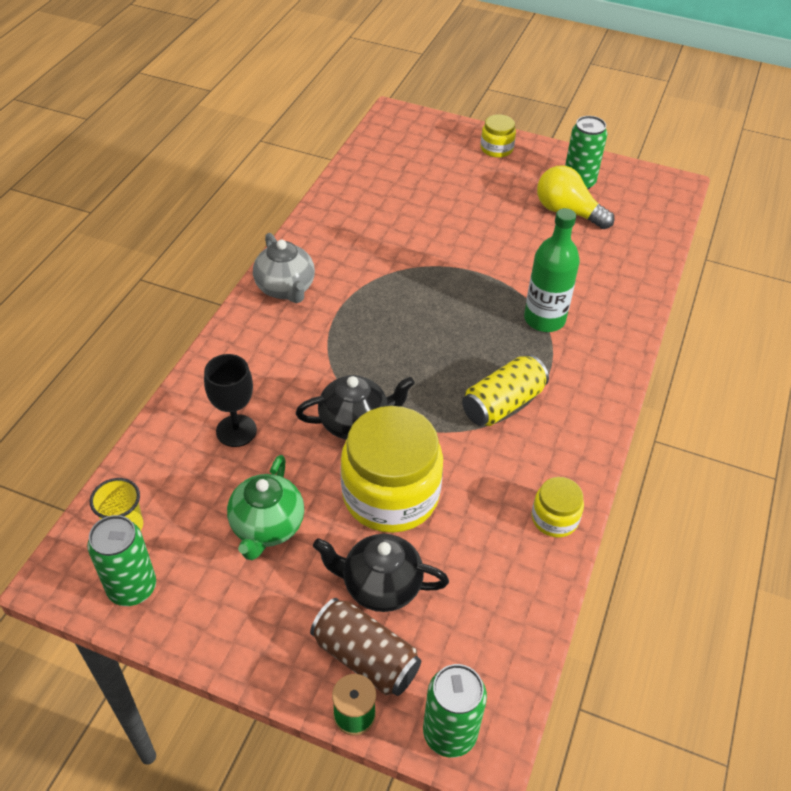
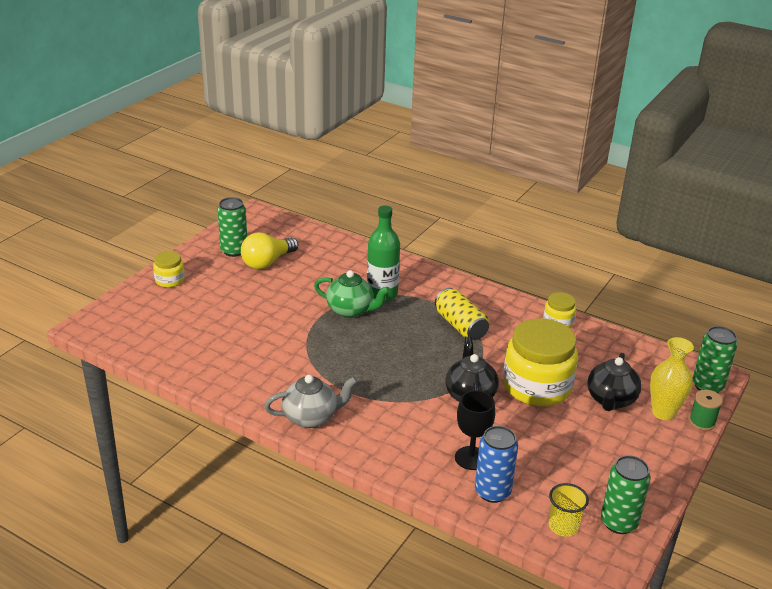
camera: 80 degrees left, 15 degrees down
(180, 454) = (492, 492): none -> blue can
(267, 527) = (564, 448): green teapot -> green teapot (351, 310)
(365, 657) = (663, 413): brown can -> yellow vase

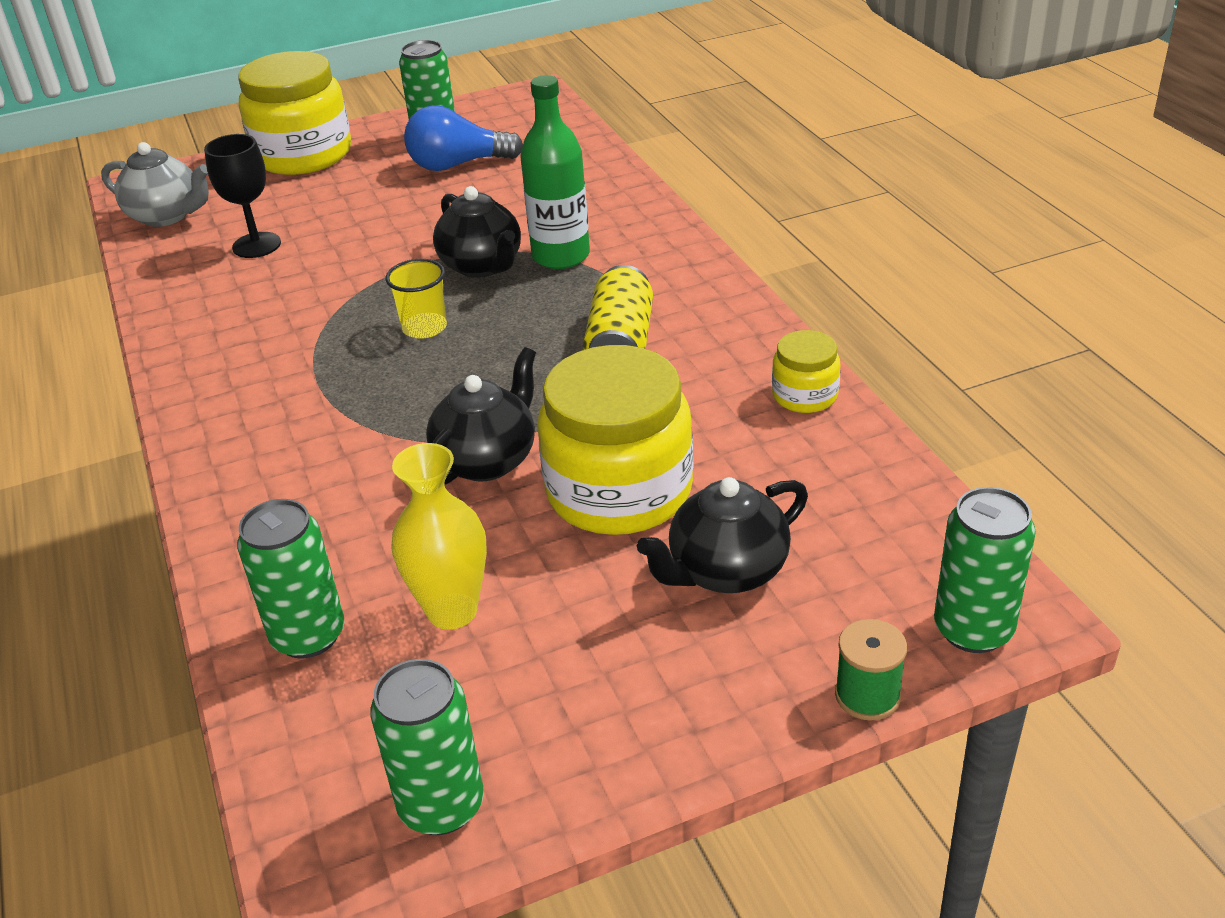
camera: 40 degrees right, 5 degrees up
(170, 280) = (303, 155): yellow jar -> yellow jar, size x2.07
(267, 262) = (458, 165): yellow light bulb -> blue light bulb
(311, 417) = (218, 401): grey teapot -> grey teapot (167, 216)
(351, 310) = (482, 266): green teapot -> black teapot
(471, 458) = (351, 563): black goblet -> black goblet (256, 245)
(492, 492) = (308, 635): blue can -> green can
(563, 526) = (338, 757): yellow cup -> yellow cup (424, 328)
(663, 413) = (804, 640): yellow vase -> yellow vase (452, 611)

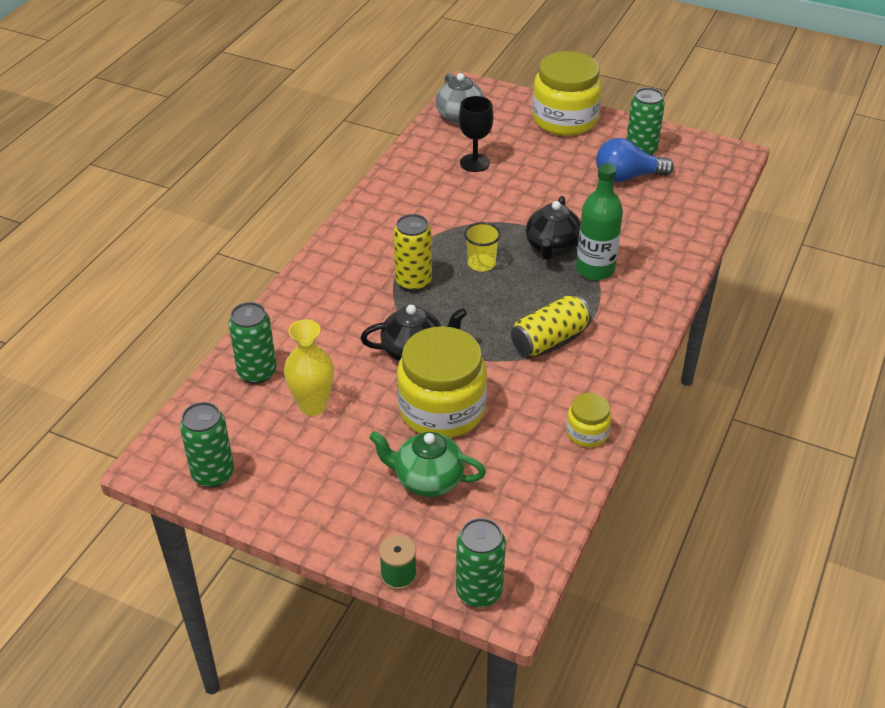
camera: 45 degrees right, 5 degrees up
(369, 396) = (413, 282): none -> yellow can
(458, 165) = (627, 177): blue light bulb -> blue light bulb turned 45 degrees counterclockwise
(726, 571) = (427, 480): black teapot -> green teapot

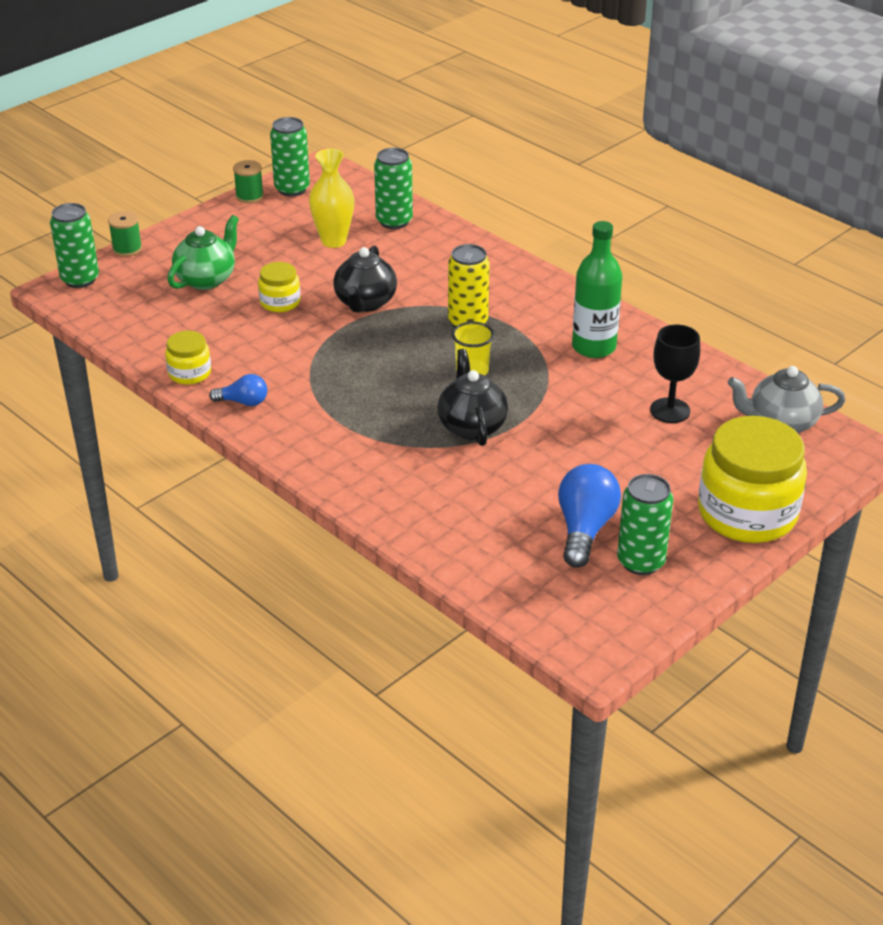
camera: 110 degrees right, 5 degrees down
(241, 506) = (249, 196): none -> green spool
(441, 409) = (280, 302): yellow jar -> yellow jar, size x0.48
(549, 339) = (327, 385): yellow can -> none
(552, 248) = (471, 426): black teapot -> black teapot turned 45 degrees clockwise
(595, 269) = (416, 446): green bottle -> green bottle (593, 347)
(604, 382) = (243, 402): none -> blue light bulb

